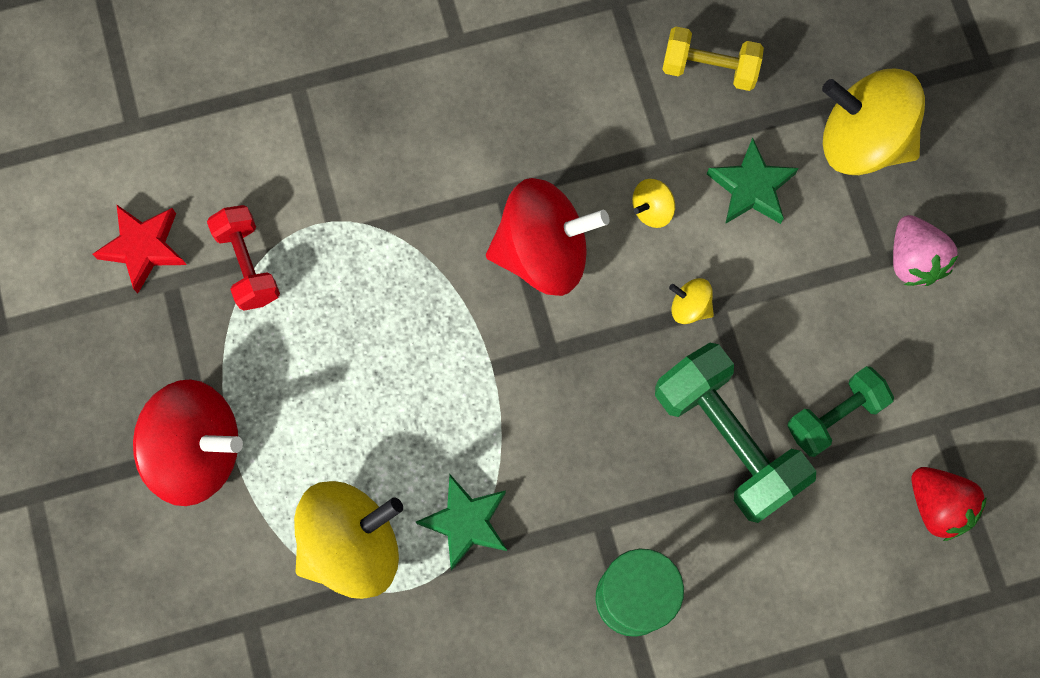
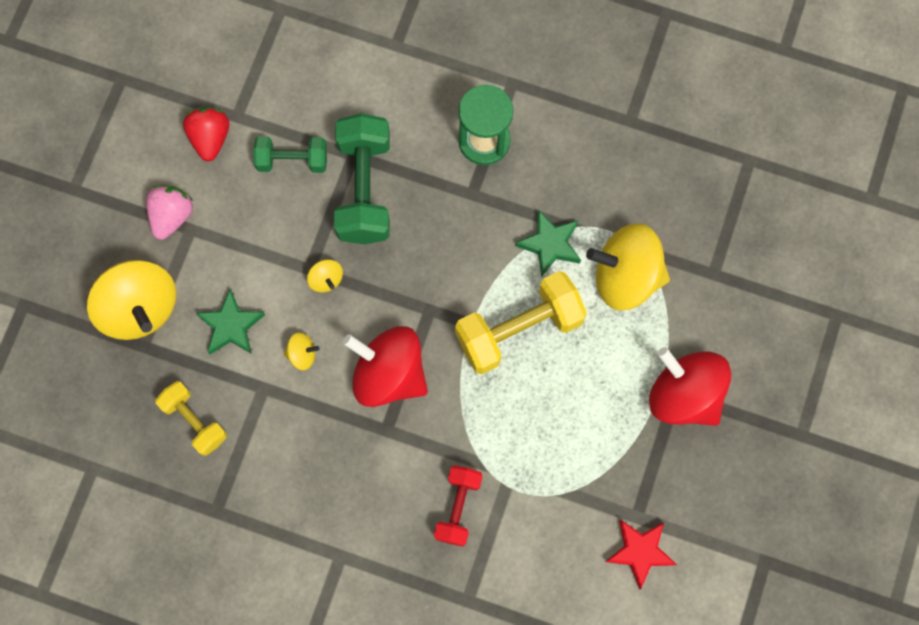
camera: 145 degrees left, 0 degrees up
(248, 264) = (579, 494): red dumbbell -> red dumbbell (458, 507)
(434, 397) = (519, 329): none -> yellow dumbbell
(938, 505) = (275, 75): red strawberry -> red strawberry (210, 138)

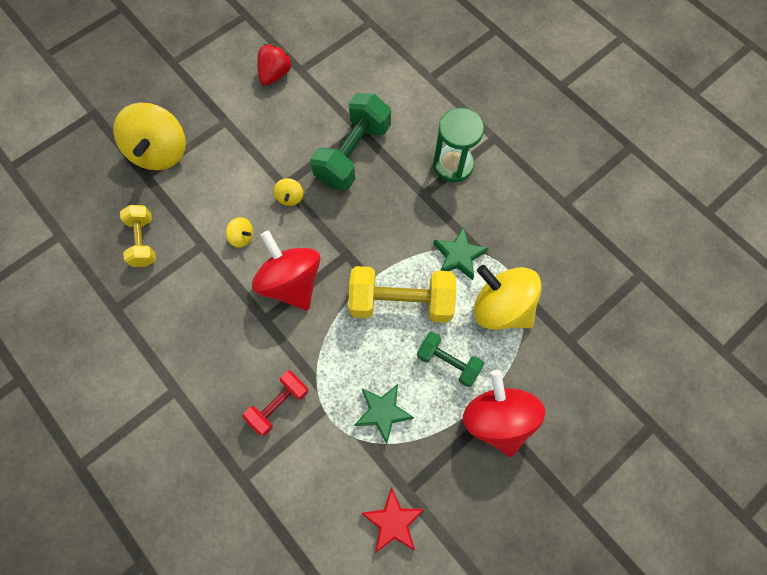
camera: 30 degrees right, 5 degrees down
(171, 216) = (219, 107): pink strawberry -> none
(231, 326) = (209, 194): green star -> green star (383, 412)
(292, 160) = (318, 113): green dumbbell -> green dumbbell (448, 362)

